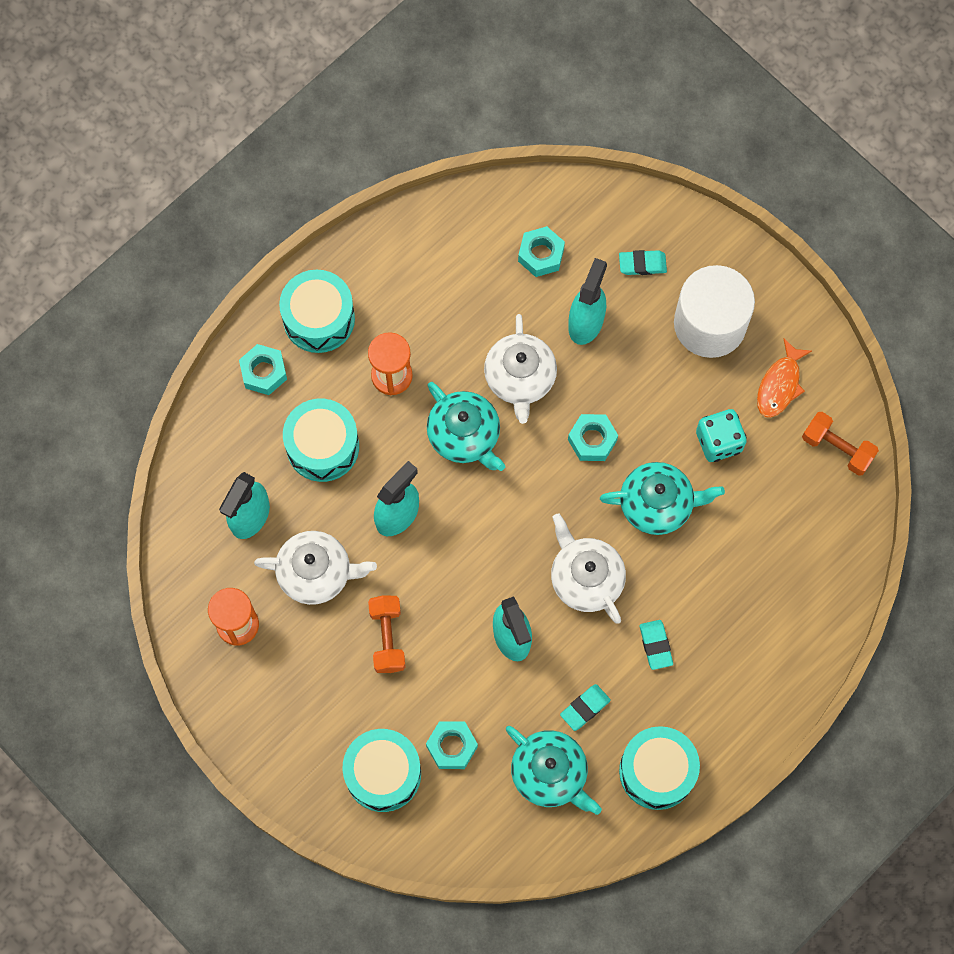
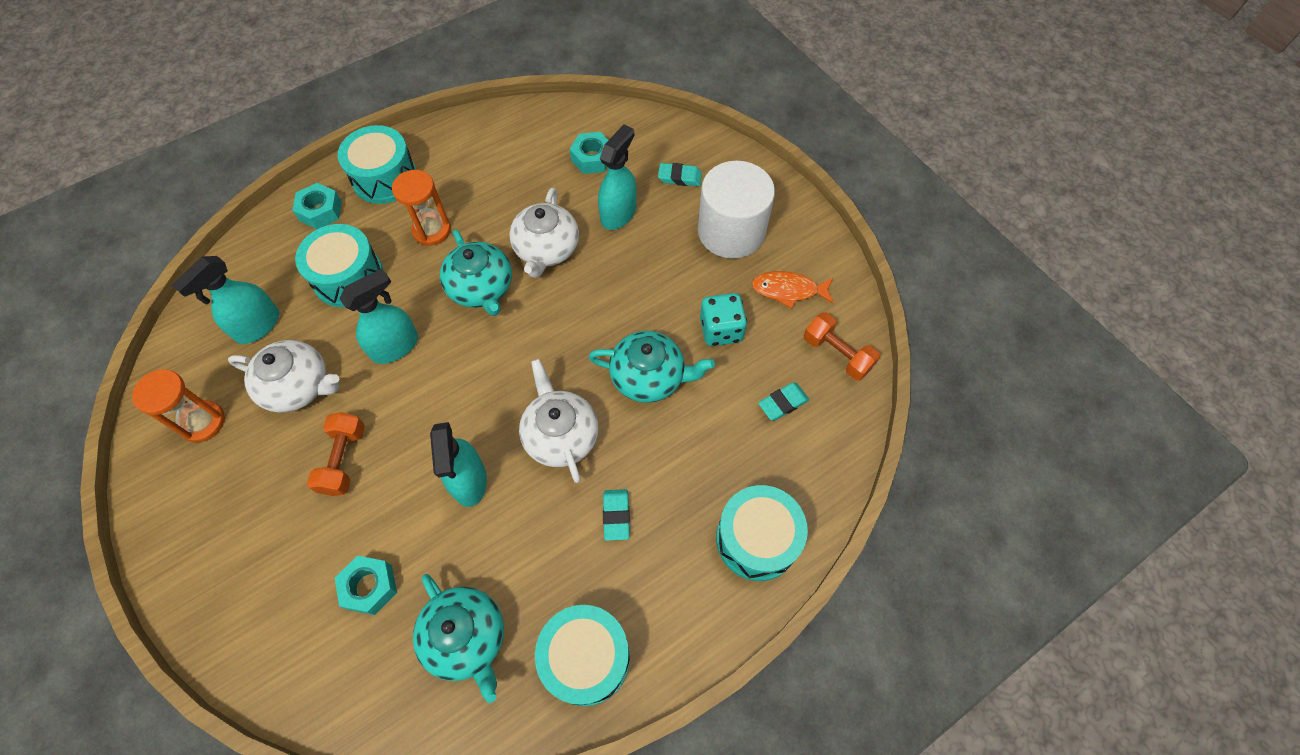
camera: 10 degrees right, 10 degrees down
(383, 773) = (286, 604): turquoise drum -> turquoise drum (757, 539)
(585, 708) = (524, 570): turquoise eraser -> turquoise eraser (783, 403)
(592, 440) = (599, 310): turquoise nut -> none
(780, 385) = (788, 290): orange fish -> orange fish turned 60 degrees clockwise

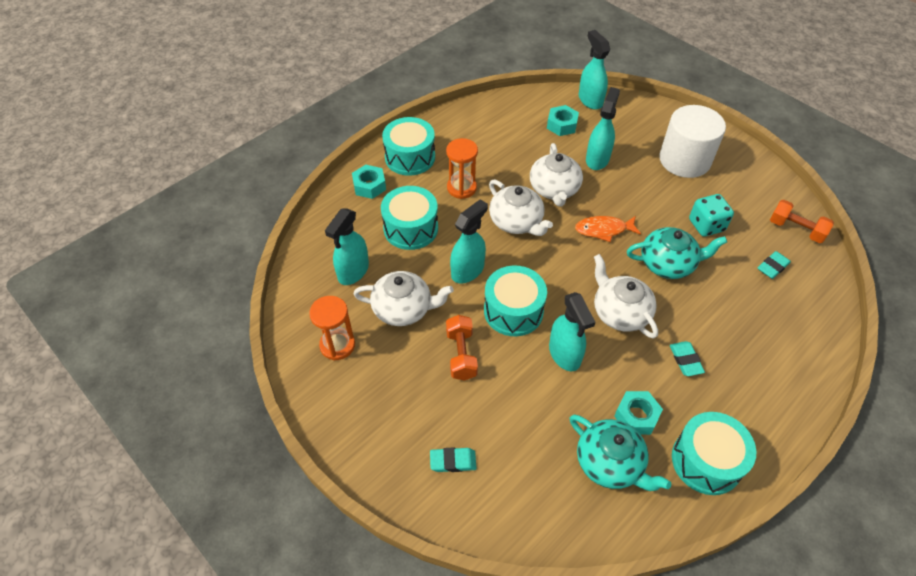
camera: 10 degrees left, 10 degrees down
(369, 587) = (520, 440): turquoise nut -> turquoise nut (636, 416)
(481, 288) = (516, 222): turquoise teapot -> white teapot
(643, 127) = (590, 100): none -> turquoise spray bottle
(679, 177) = (631, 130): turquoise eraser -> turquoise eraser (453, 461)
(757, 539) = (795, 360): turquoise drum -> turquoise drum (513, 311)
(788, 290) = (743, 193): orange fish -> orange fish (604, 230)

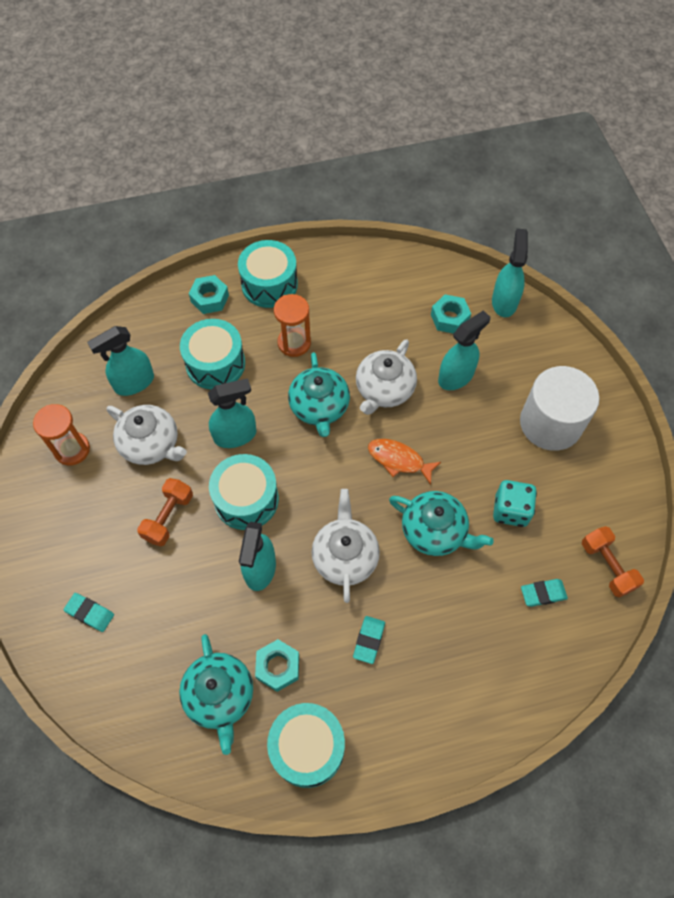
camera: 30 degrees right, 10 degrees up
(516, 222) = (319, 407): white teapot -> turquoise teapot

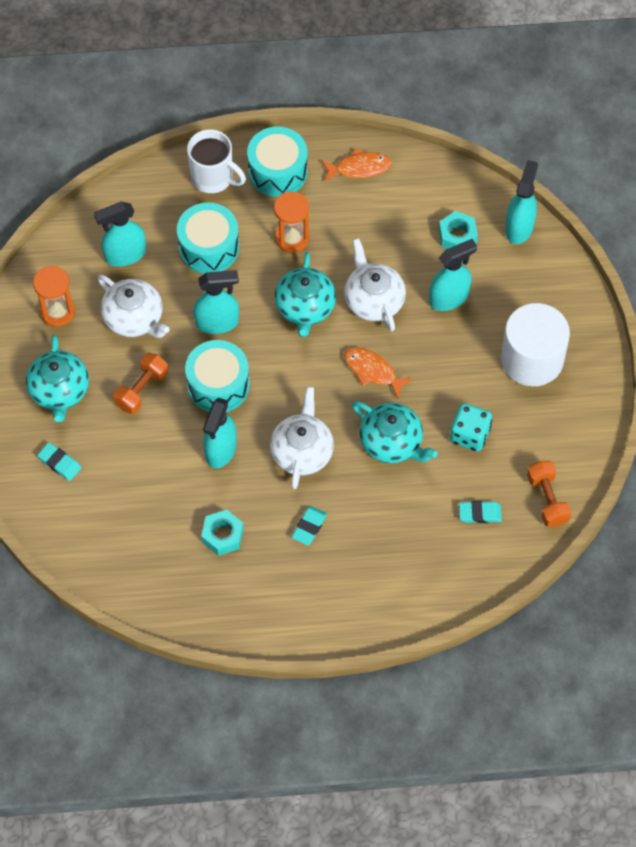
camera: 10 degrees right, 0 degrees up
(210, 299) = (213, 177): turquoise nut -> white mug
(220, 696) = (167, 551): turquoise teapot -> turquoise teapot (59, 391)
(307, 747) = (237, 604): turquoise drum -> none
(344, 271) = (359, 168): none -> orange fish
(384, 389) = (373, 300): white teapot -> white teapot turned 120 degrees clockwise

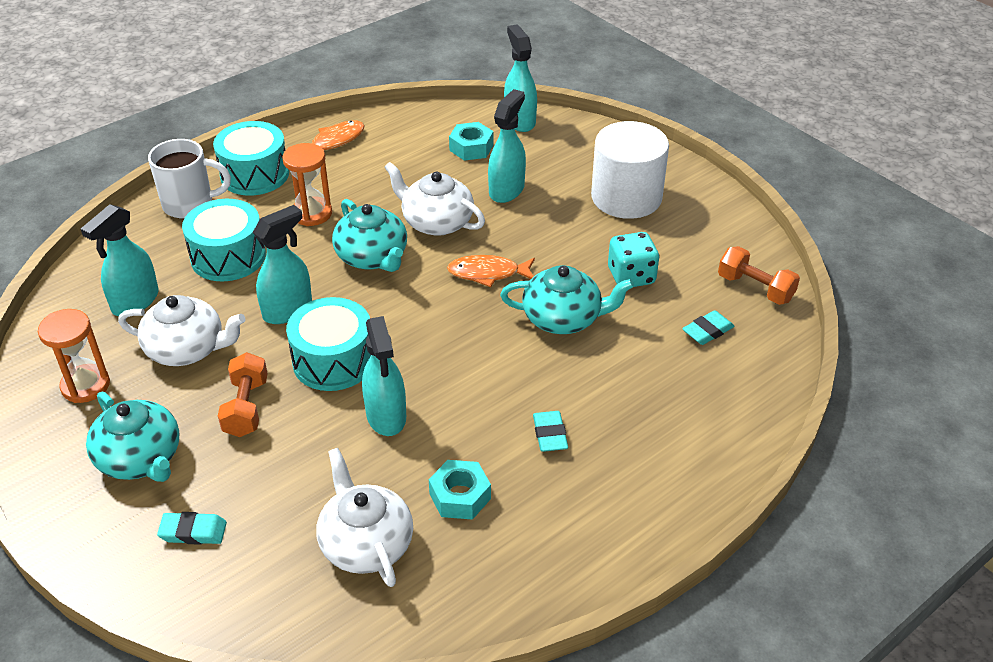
camera: 35 degrees left, 20 degrees down
(302, 451) = (478, 372): white teapot -> white teapot (366, 543)

